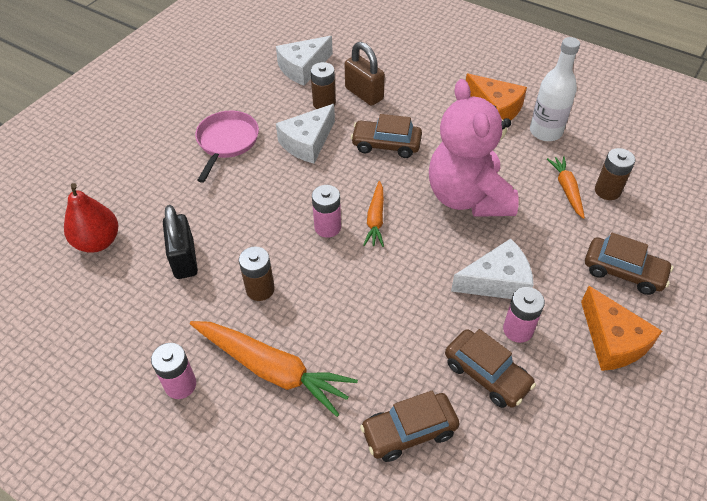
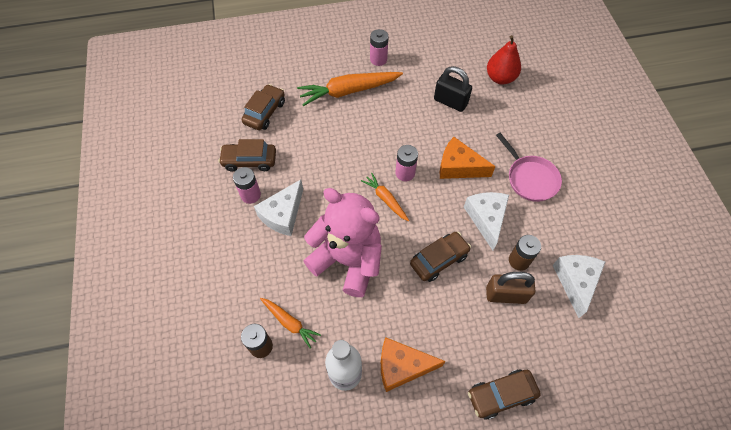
camera: 135 degrees right, 10 degrees up
(260, 289) = (397, 117): brown battery -> none
(612, 341) = (195, 227): orange cheese -> orange cheese (458, 167)
(623, 272) = (213, 280): brown car -> brown car (501, 395)

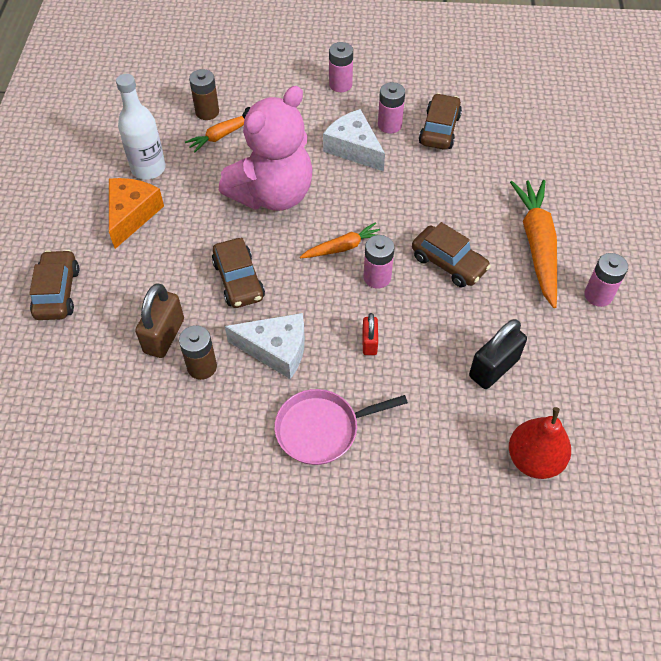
camera: 105 degrees right, 5 degrees down
(206, 242) = (340, 84): none -> pink battery
(265, 112) = (514, 153): brown car -> brown car (448, 263)
(458, 167) = (369, 343): orange cheese -> red padlock
(575, 282) = (145, 423): white cheese -> none

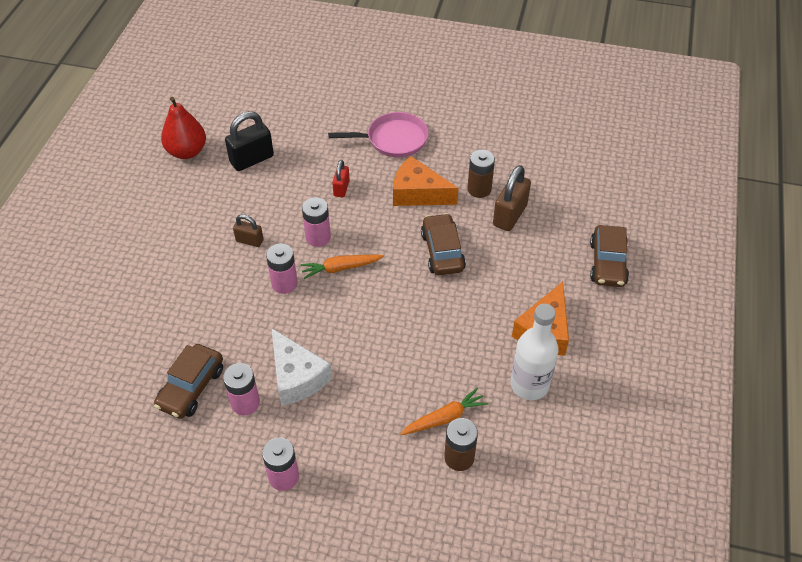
camera: 170 degrees left, 5 degrees down
(273, 194) = (397, 333): pink teddy bear -> none
(276, 350) = (418, 193): white cheese -> orange cheese
(448, 263) = (249, 241): brown car -> brown padlock
(534, 459) = (252, 106): red pear -> red pear (187, 151)
(537, 245) = (162, 245): orange carrot -> none
(598, 295) = (137, 198): pink battery -> pink battery (284, 283)

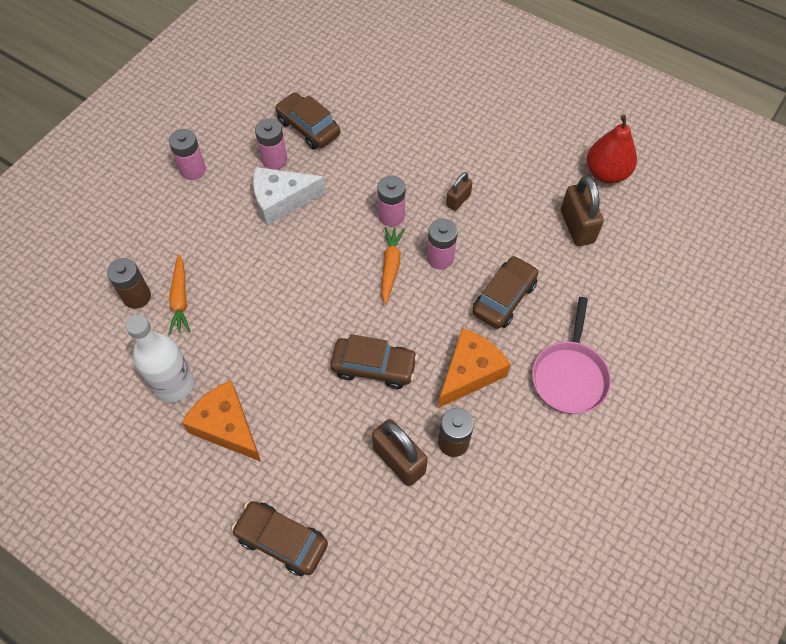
camera: 110 degrees right, 10 degrees up
(252, 159) = (577, 226): black padlock -> brown padlock
(341, 188) = (504, 298): red padlock -> brown car

